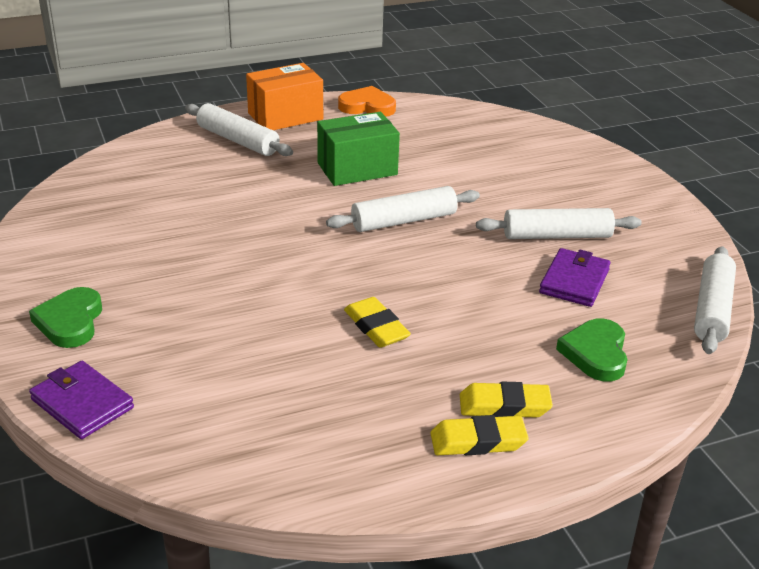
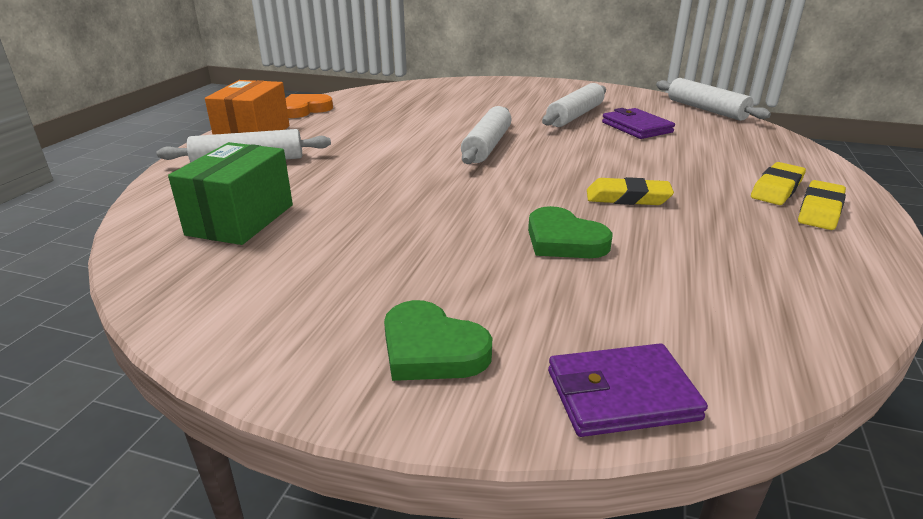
camera: 50 degrees left, 5 degrees down
(357, 169) = (386, 137): green box -> green box (241, 219)
(595, 353) = (730, 147): green heart -> green heart (564, 240)

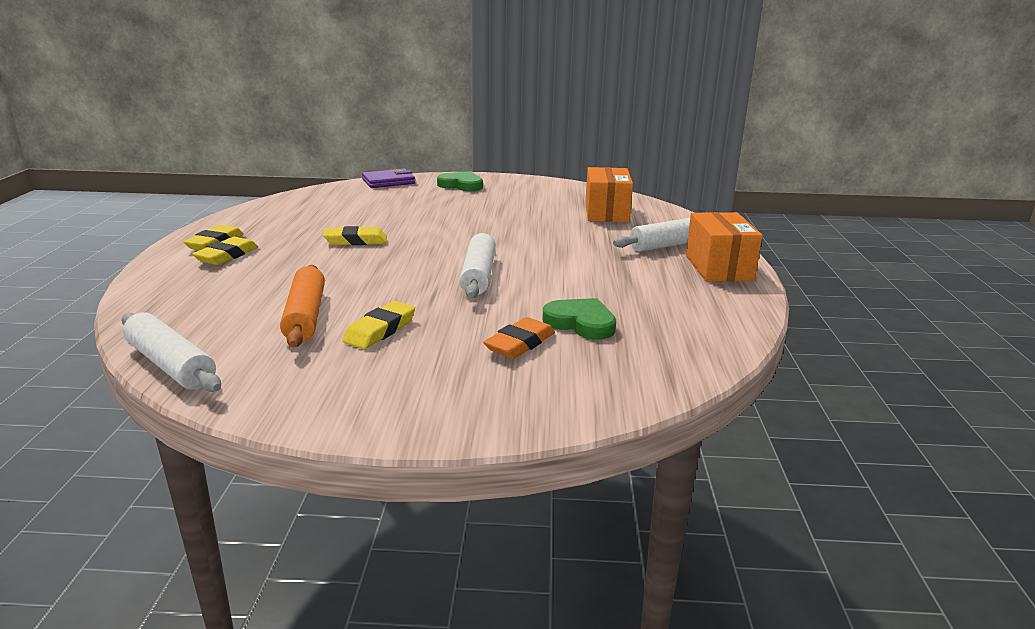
camera: 165 degrees right, 5 degrees down
(241, 219) = (606, 213): green box -> orange box
(304, 110) = (734, 307): orange heart -> none
(480, 103) = (520, 344): none -> orange eraser
(564, 240) = (406, 217): green heart -> green heart (581, 323)
(575, 116) = (380, 330): white rolling pin -> yellow eraser
(636, 127) = (305, 316): purple wallet -> orange rolling pin

